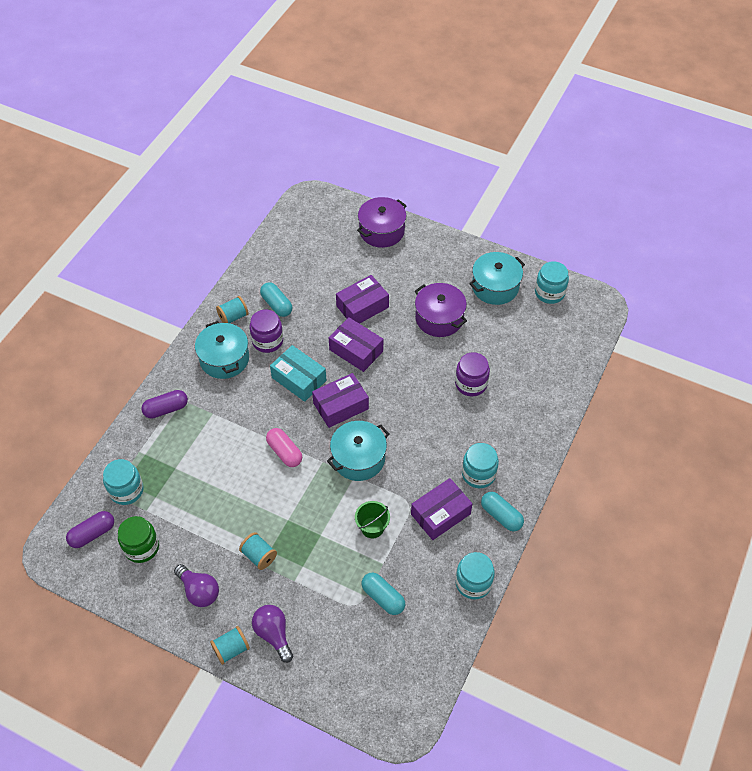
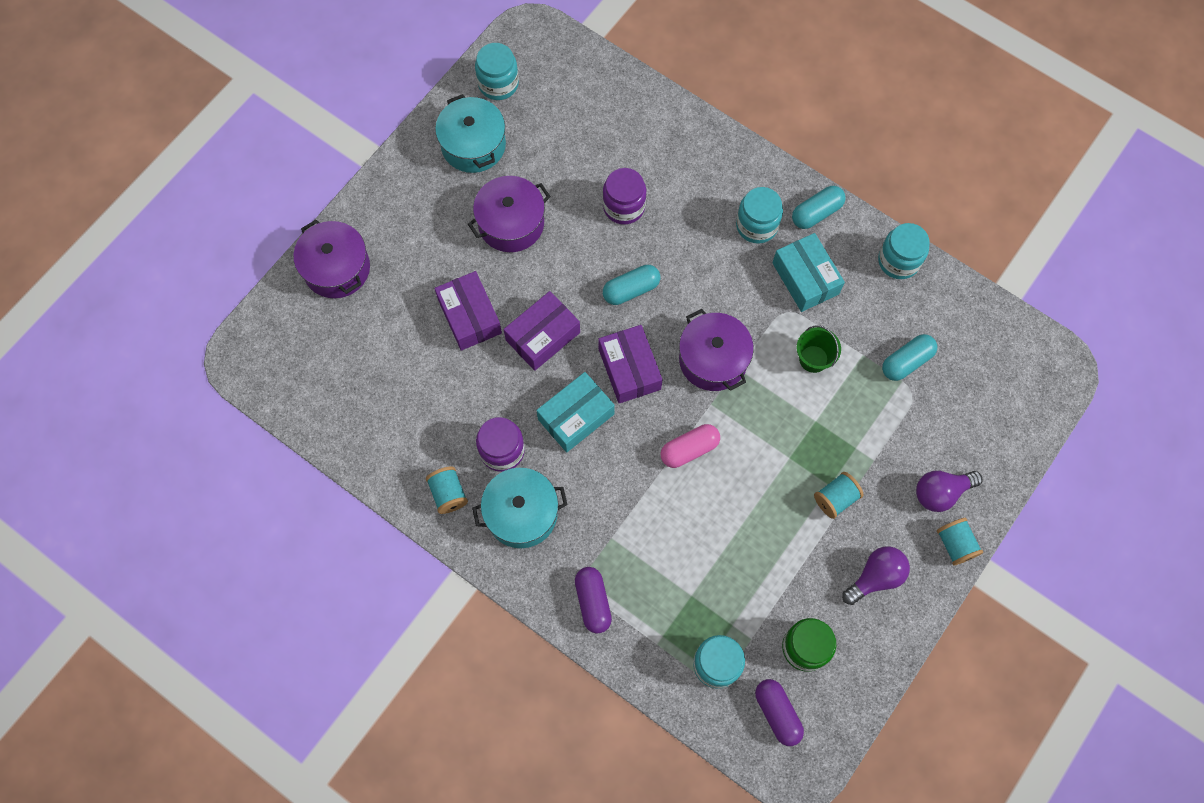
camera: 80 degrees left, 15 degrees up
(277, 305) = (440, 430): turquoise capsule -> turquoise capsule (631, 290)
(358, 458) = (713, 359): turquoise pot -> purple pot
(440, 514) = (805, 278): purple box -> turquoise box

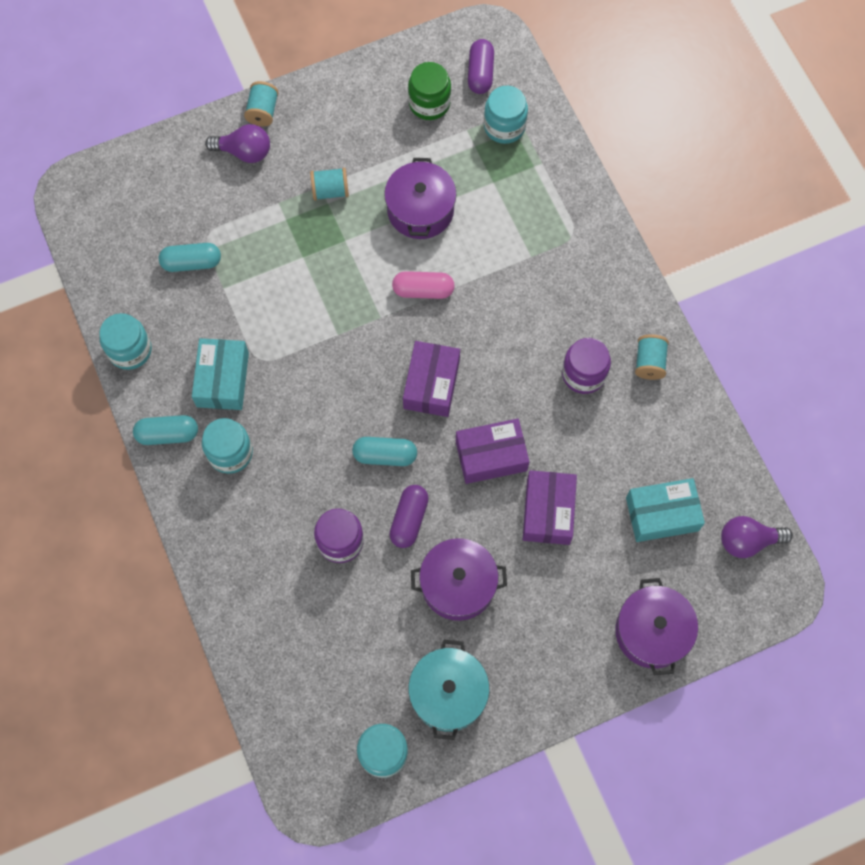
camera: 150 degrees left, 0 degrees up
(521, 513) = (595, 314): turquoise pot -> none
(576, 416) = (503, 368): turquoise box -> turquoise box (662, 514)
(593, 602) = (574, 217): purple capsule -> purple capsule (409, 519)
(713, 359) = (353, 353): purple pot -> purple pot (420, 210)
(813, 359) = (267, 307): green bucket -> none
(875, 577) = (341, 121): purple light bulb -> purple light bulb (747, 541)

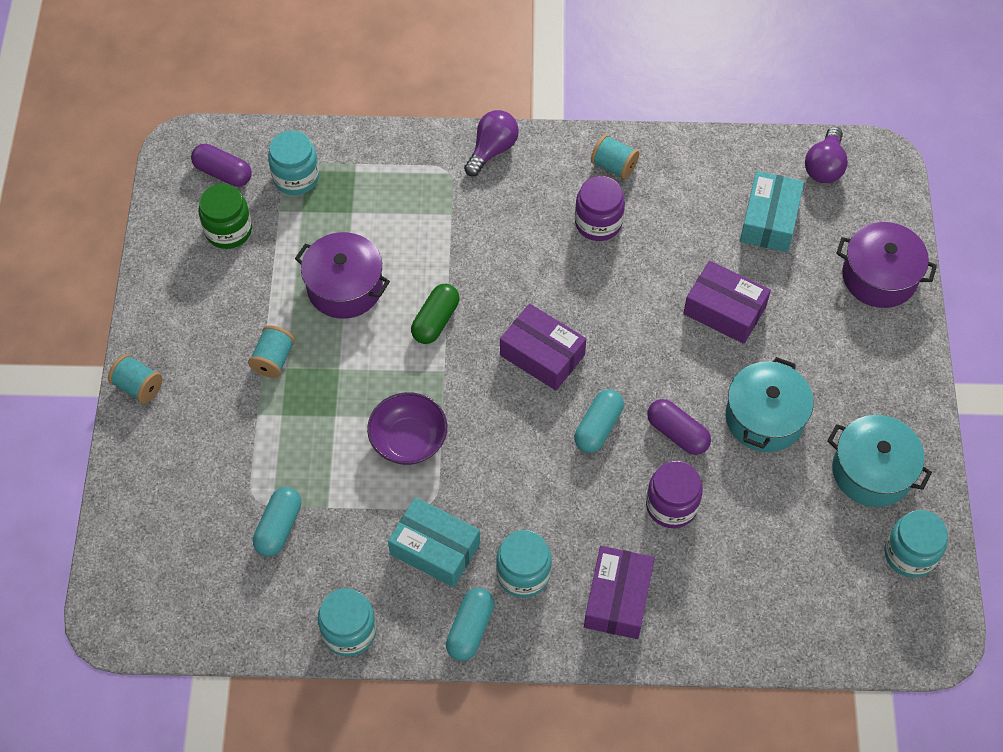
camera: 65 degrees left, 10 degrees down
(244, 152) = (176, 423): purple light bulb -> purple light bulb (492, 150)
(306, 319) = (408, 440): none -> purple bowl
(423, 290) = (435, 321): pink capsule -> green capsule
(458, 584) = (764, 417): purple pot -> turquoise pot
(491, 456) = (644, 334): purple box -> purple box (617, 598)

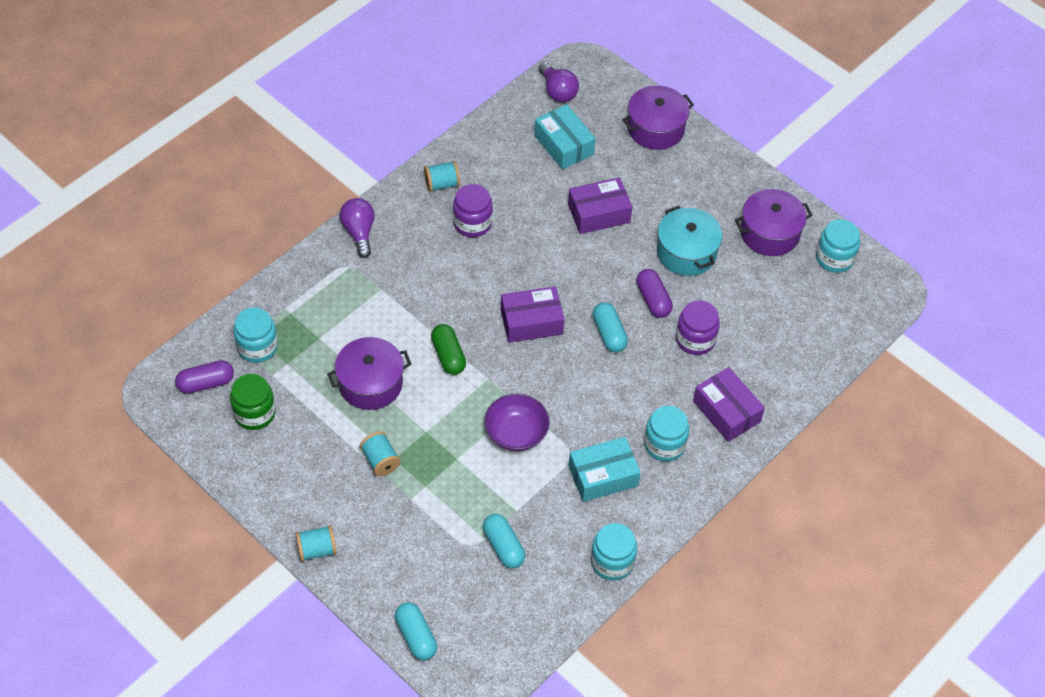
camera: 50 degrees left, 5 degrees down
(470, 629) = (673, 498): turquoise capsule -> turquoise capsule (416, 636)
(677, 433) = (653, 300): purple capsule -> purple capsule turned 75 degrees clockwise
(872, 471) = (769, 233): turquoise pot -> purple pot

